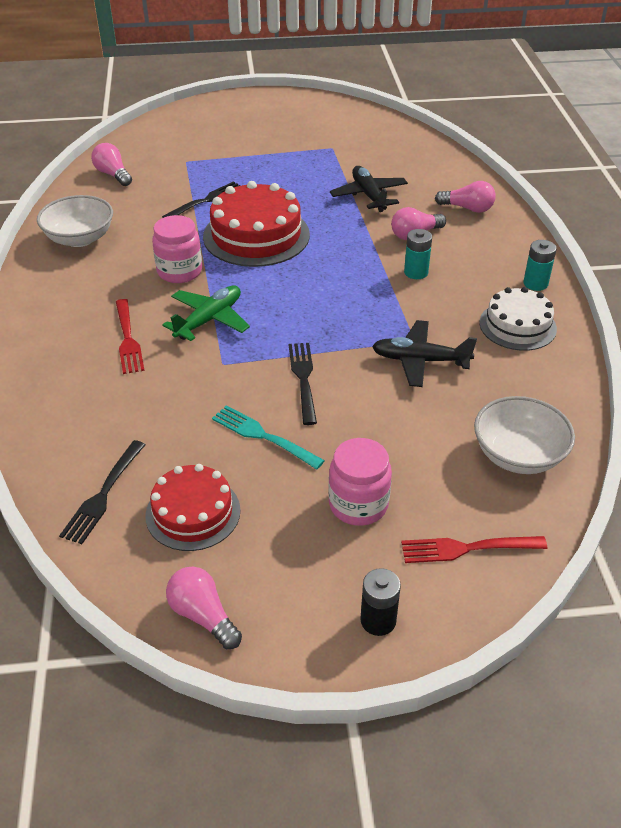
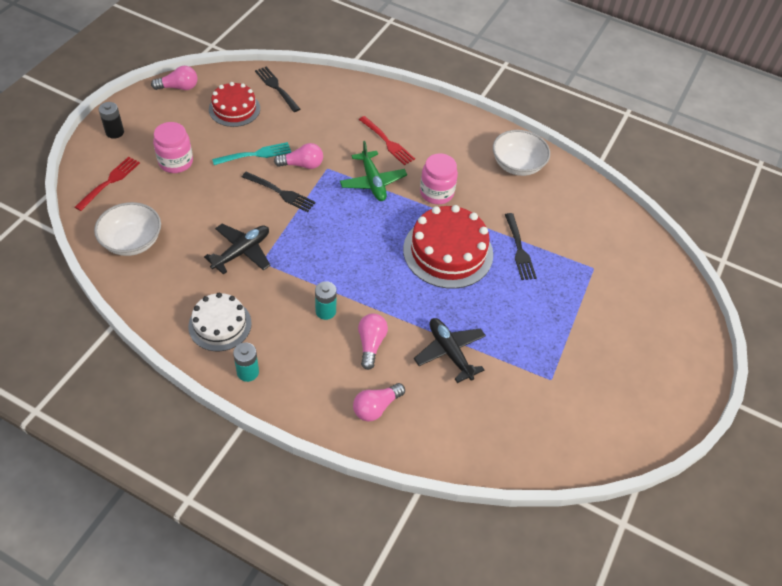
camera: 120 degrees right, 10 degrees up
(113, 174) = (599, 216): pink light bulb -> pink light bulb (302, 165)
(127, 338) = (387, 142): red fork -> red fork turned 150 degrees counterclockwise
(369, 195) = (449, 352): black plane -> black plane turned 135 degrees counterclockwise

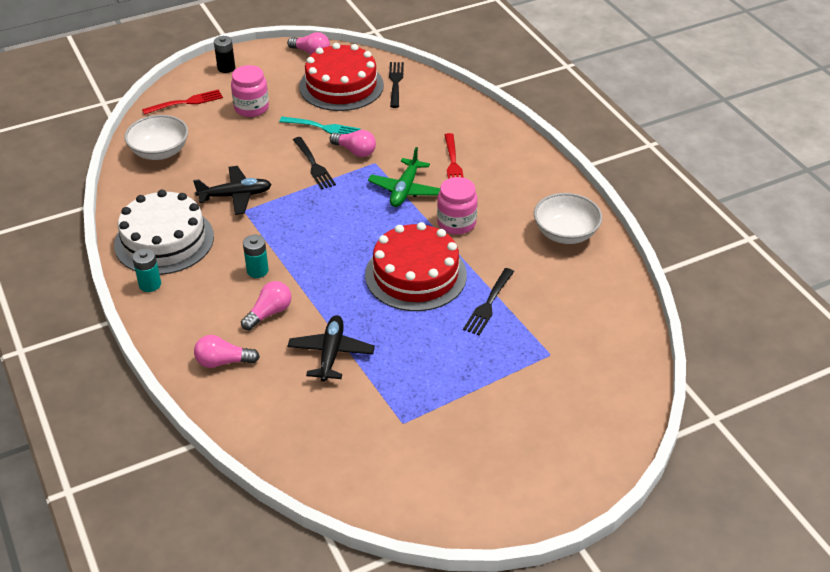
camera: 40 degrees right, 10 degrees down
(220, 324) = (164, 240): white cake -> white cake, size x1.58
(234, 109) = (341, 86): red cake -> red cake, size x1.58

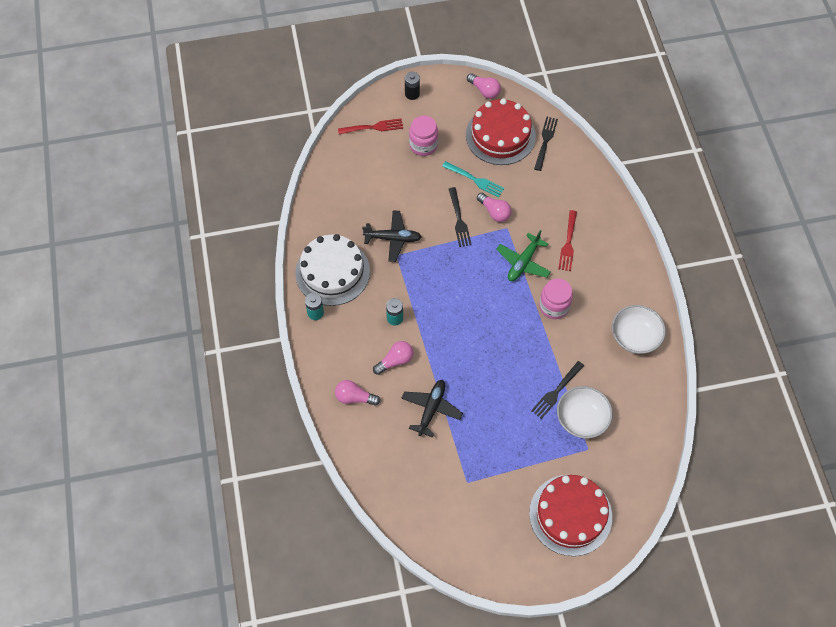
camera: 15 degrees right, 20 degrees up
(160, 152) = (344, 178): white bowl -> white bowl (581, 418)
(415, 275) = (510, 350): red cake -> red cake (570, 515)

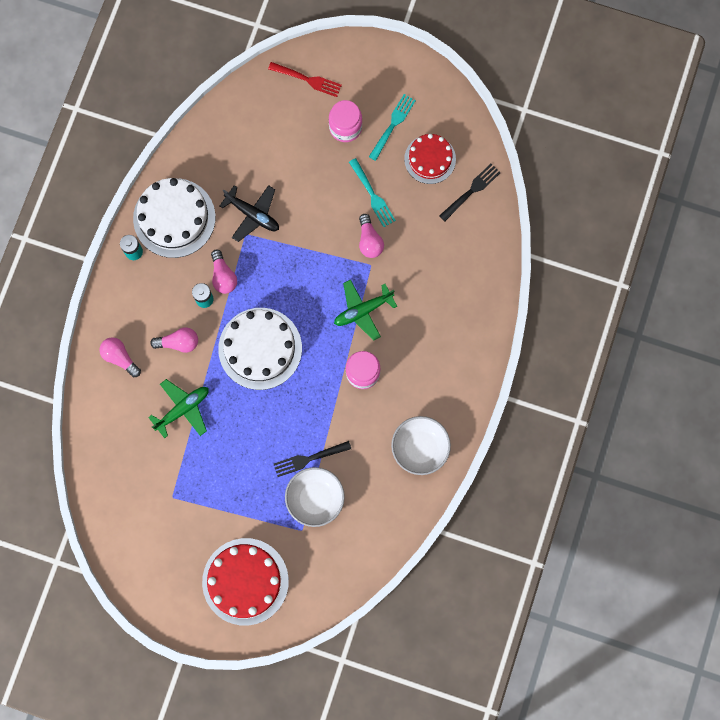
camera: 30 degrees right, 15 degrees up
(412, 94) = (370, 62): black battery -> none
(431, 409) = (183, 409): black plane -> green plane
(457, 127) = (392, 125): none -> turquoise fork
(459, 219) = (329, 229): black fork -> none
(463, 331) = (260, 348): none -> white cake
(484, 91) = (446, 98): pink light bulb -> pink light bulb (223, 276)
(500, 135) = (430, 159): red cake -> red cake, size x0.63
(568, 243) = (420, 314): red fork -> none

